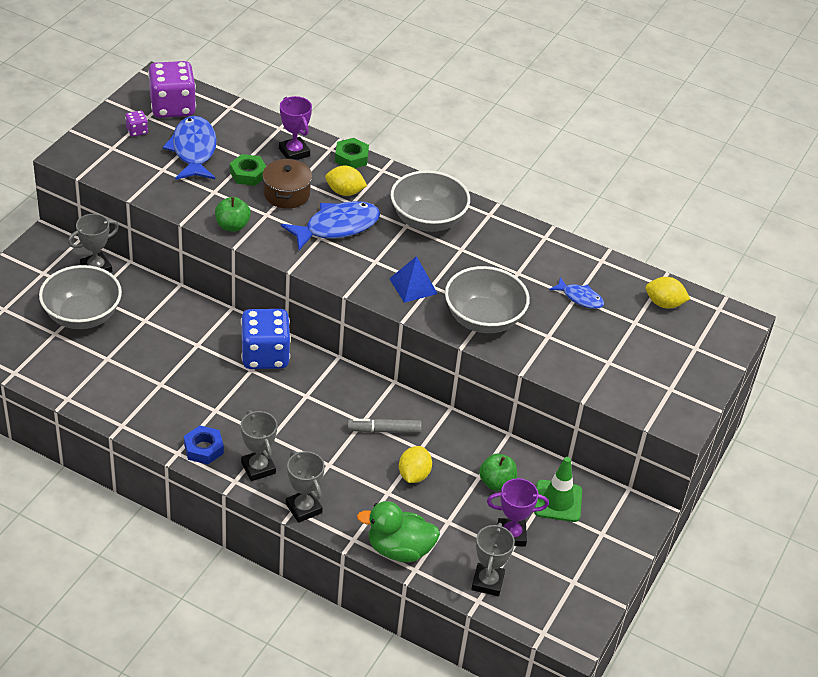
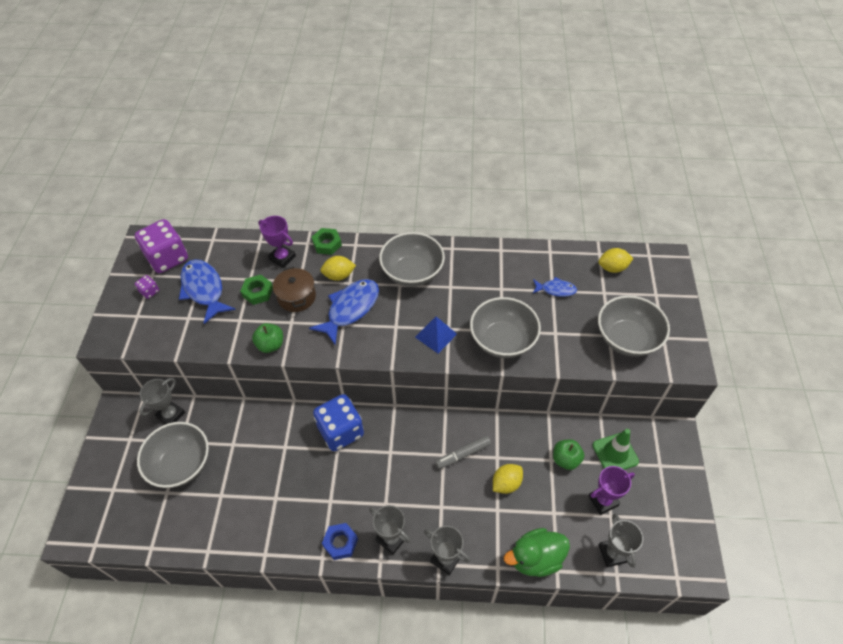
camera: 20 degrees left, 10 degrees up
(414, 475) = (506, 483): yellow lemon -> yellow lemon turned 60 degrees clockwise
(626, 373) = (627, 339): none -> grey bowl

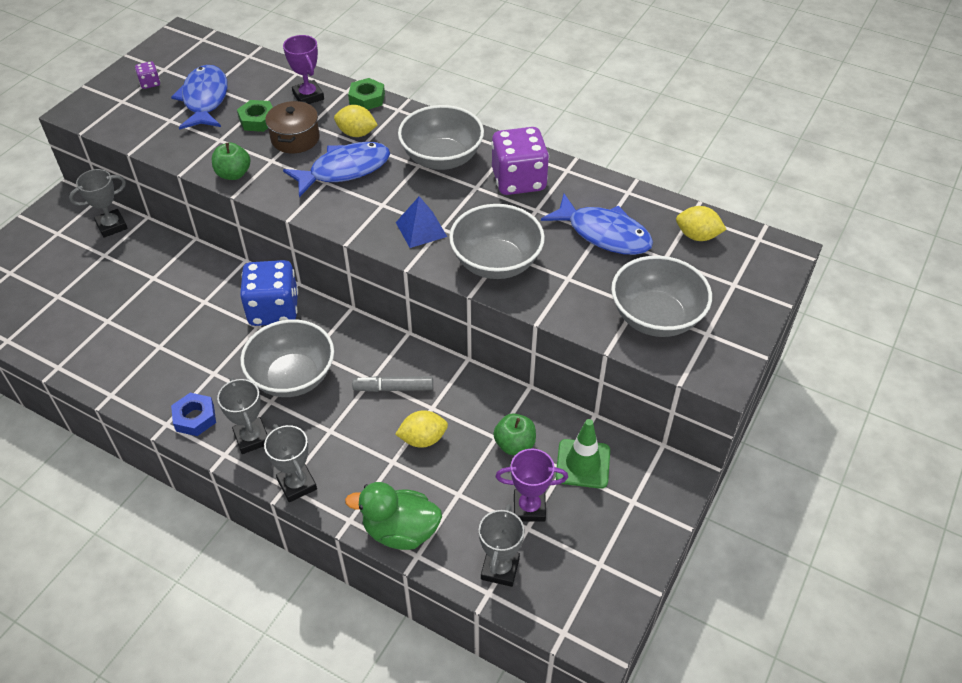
camera: 25 degrees right, 5 degrees down
(167, 258) = (190, 58): purple dice -> purple dice (518, 180)
(181, 464) = (89, 276): grey bowl -> grey bowl (292, 377)
(556, 290) = (604, 234): blue fish -> blue fish, size x1.84

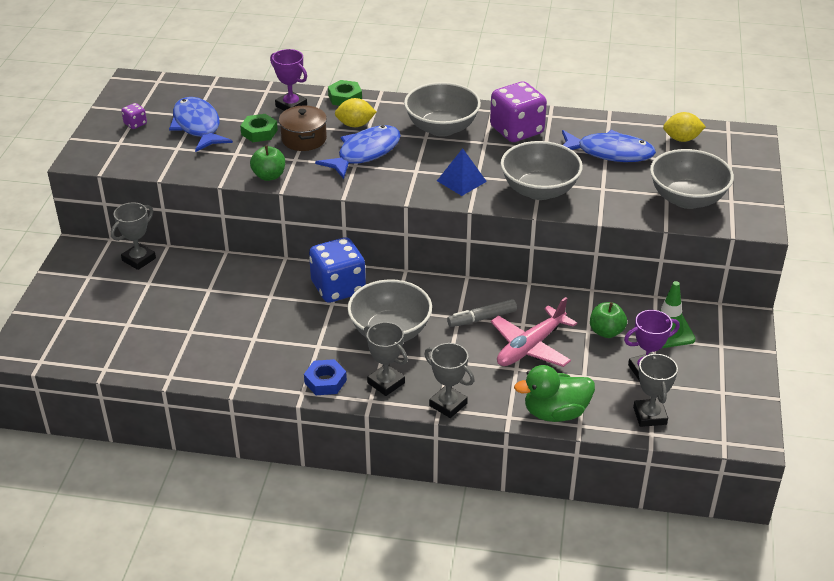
camera: 20 degrees left, 10 degrees down
(423, 439) = (530, 347): yellow lemon -> pink plane

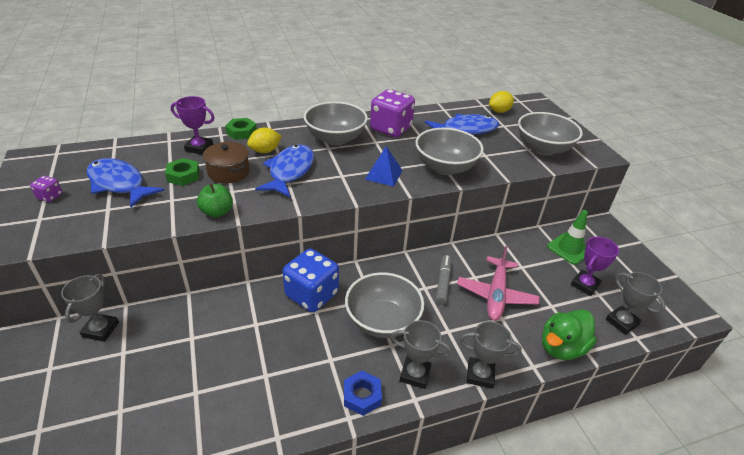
camera: 30 degrees left, 0 degrees up
(482, 318) = (443, 283): grey marker -> grey marker turned 150 degrees clockwise
(606, 332) = (533, 263): green apple -> none

